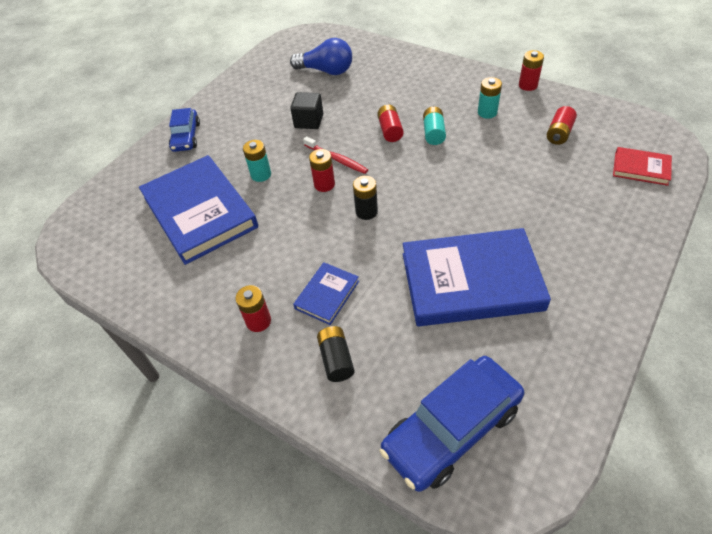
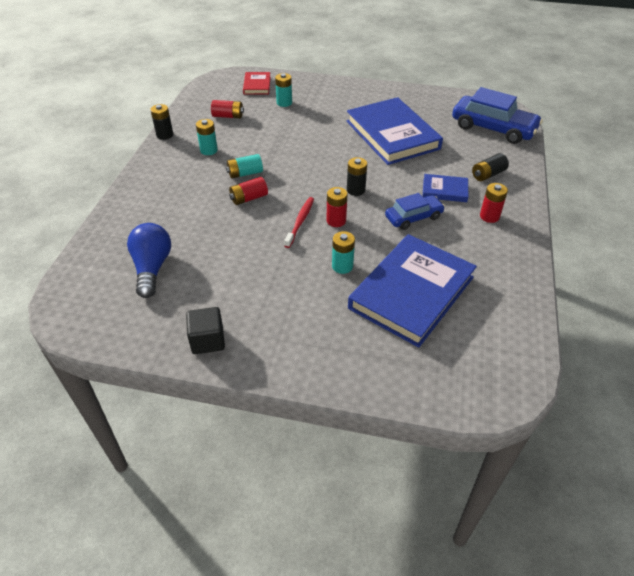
camera: 115 degrees left, 5 degrees down
(186, 137) = (308, 355): blue car -> blue car (413, 217)
(309, 121) = (249, 256): black cube -> black cube (207, 340)
(528, 85) = (165, 135): red battery -> black battery
(585, 187) = (284, 103): none -> turquoise battery

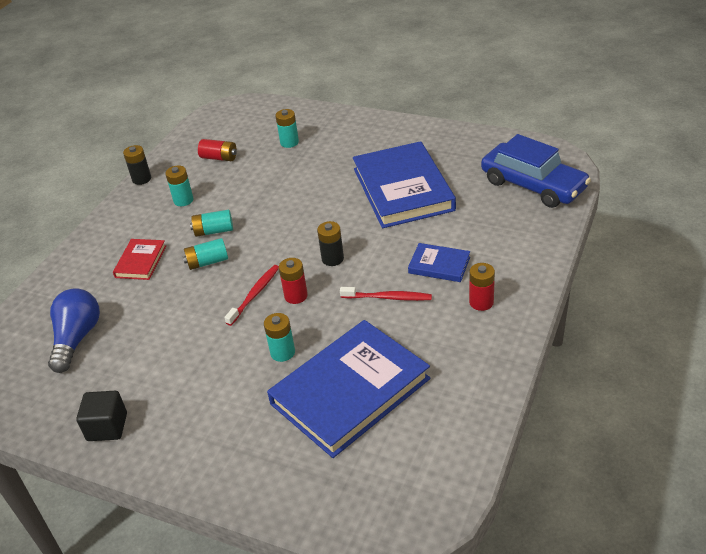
camera: 15 degrees right, 5 degrees down
(249, 198) = (207, 262): red battery -> turquoise battery
(257, 85) = (266, 119): red book -> red book (141, 261)
(413, 217) = (388, 297): blue car -> red toothbrush
(488, 174) = (501, 247): black battery -> none

